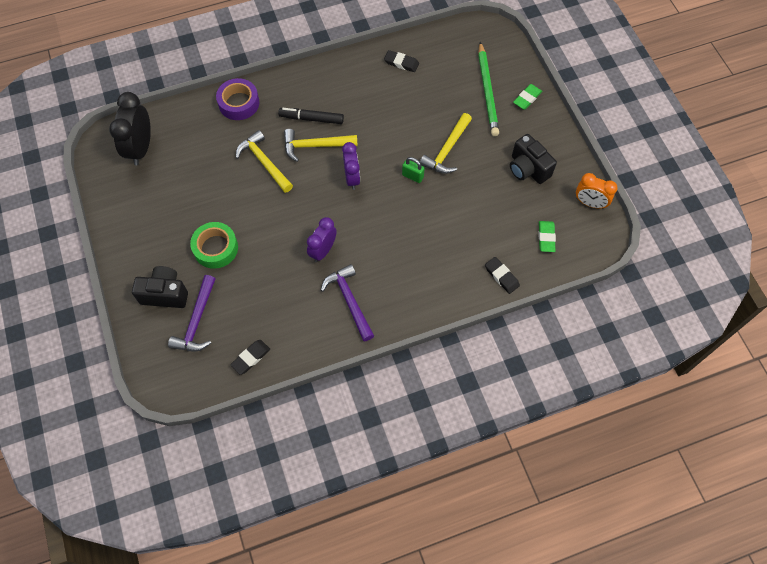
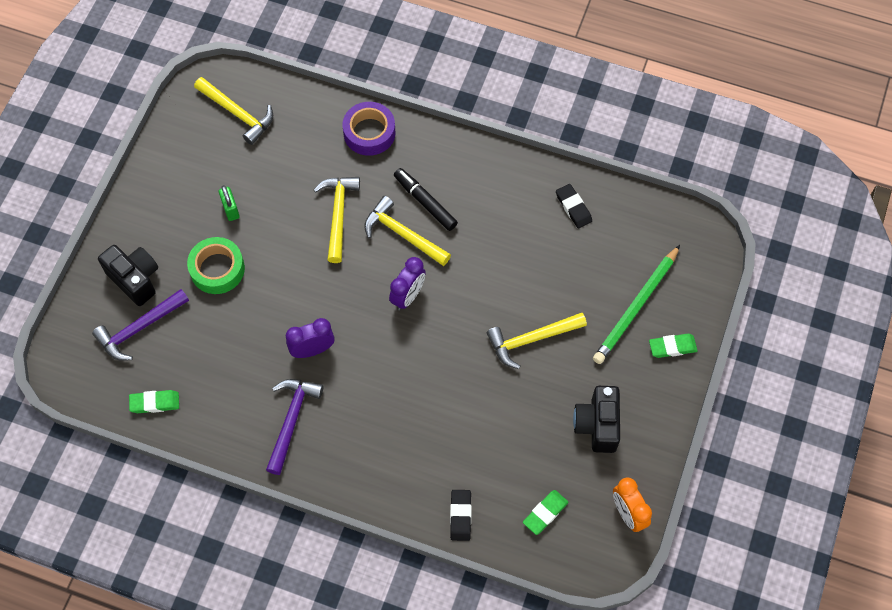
camera: 40 degrees right, 0 degrees up
(141, 148) = (237, 113): black clock -> yellow hammer
(251, 358) = (155, 403): black eraser -> green eraser
(412, 176) = (470, 340): green padlock -> green padlock (230, 209)

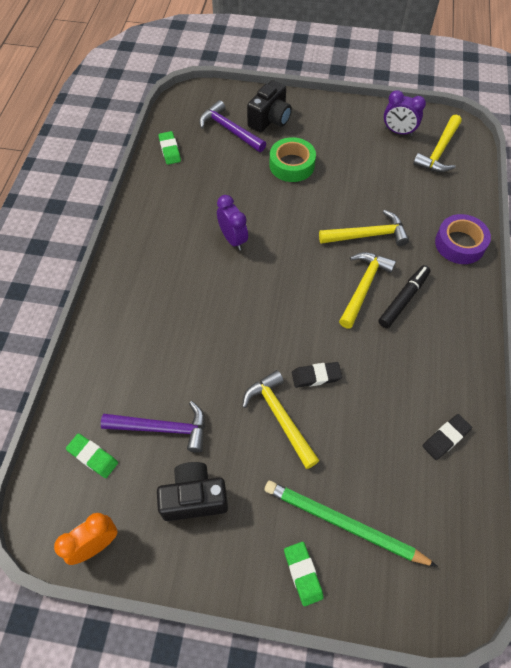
camera: 80 degrees right, 5 degrees down
(230, 209) = (348, 163): green padlock -> none
(291, 421) = (166, 236): purple hammer -> purple hammer (162, 428)
(408, 296) = (301, 301): purple clock -> purple clock (398, 132)
(460, 516) = (87, 379): black eraser -> black eraser (316, 376)

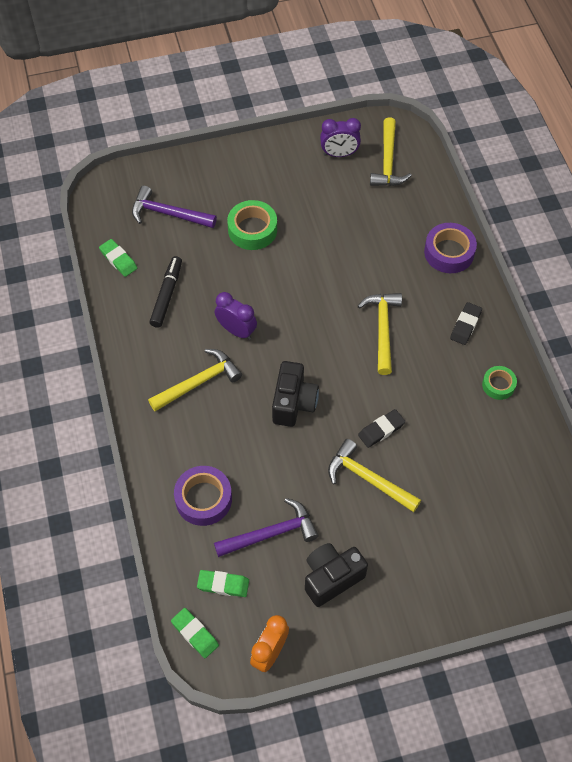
camera: 25 degrees left, 0 degrees up
(122, 370) = (203, 499): none -> purple tape
(270, 120) = (204, 187): black camera -> black camera (293, 403)
(303, 574) = (451, 596): green eraser -> green eraser (195, 634)
(343, 524) = (464, 543): green pencil -> none
(367, 235) = (361, 276): yellow hammer -> yellow hammer (198, 382)
(403, 299) = (423, 327): black marker -> black marker (167, 295)
(446, 438) = (514, 437): black eraser -> black eraser (465, 325)
(452, 381) = (498, 385): none -> green tape

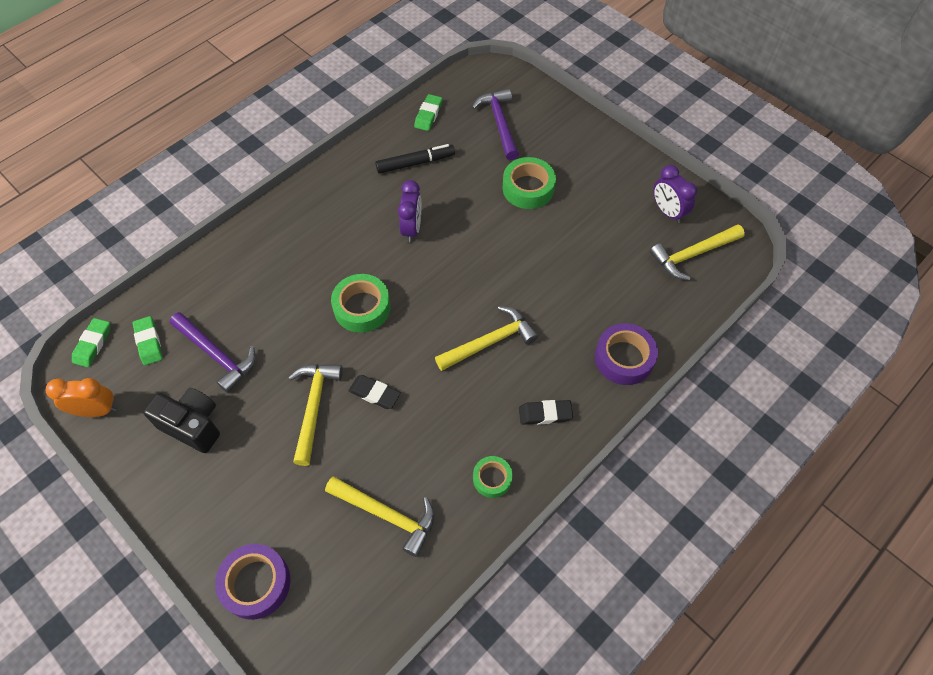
camera: 60 degrees right, 0 degrees up
(198, 382) = (341, 227): yellow hammer -> yellow hammer (386, 515)
(203, 499) = (226, 287): purple tape -> purple tape (256, 583)
(293, 403) = (362, 307): black camera -> green tape

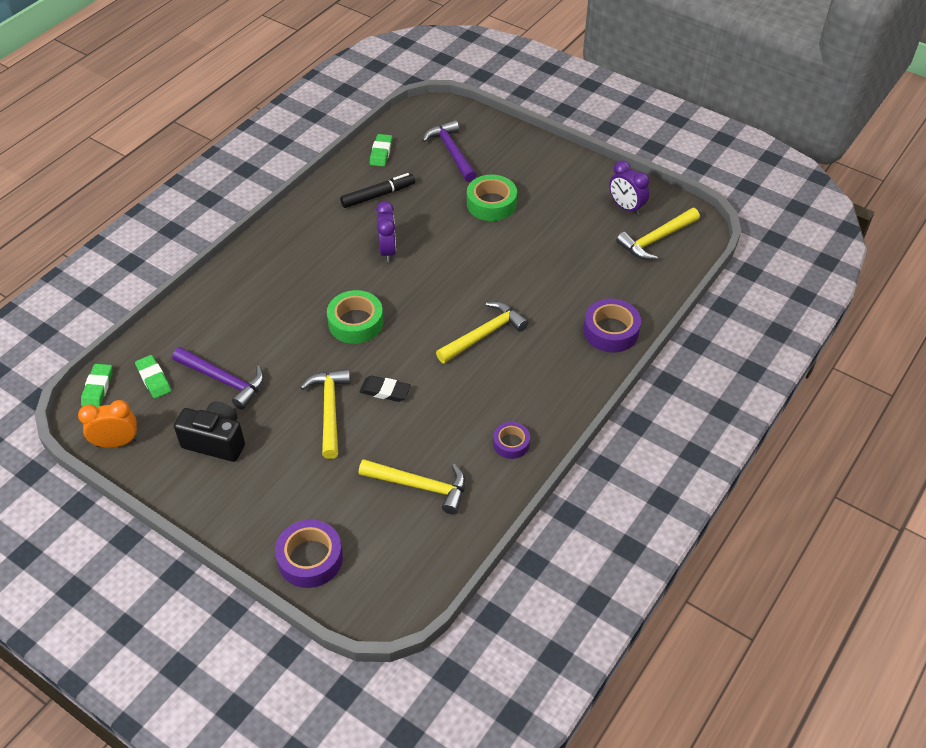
camera: 10 degrees left, 10 degrees down
(492, 479) = (511, 443): green tape -> purple tape
(545, 414) = (548, 385): black eraser -> none

